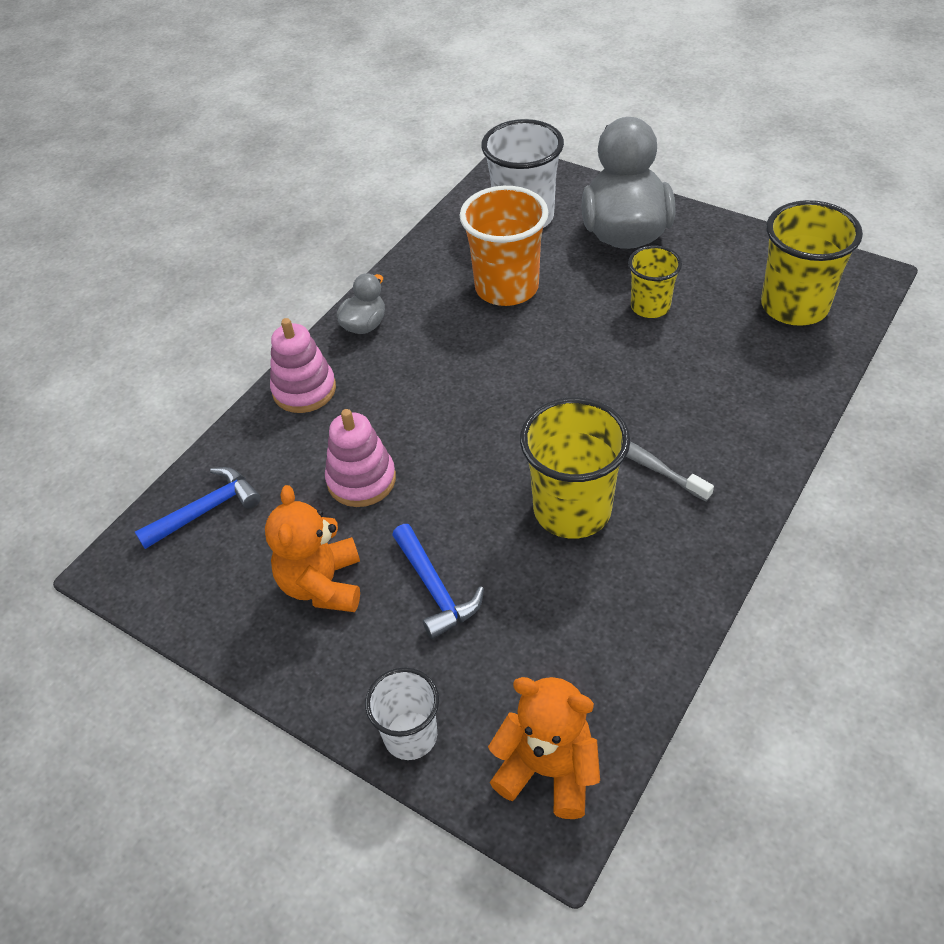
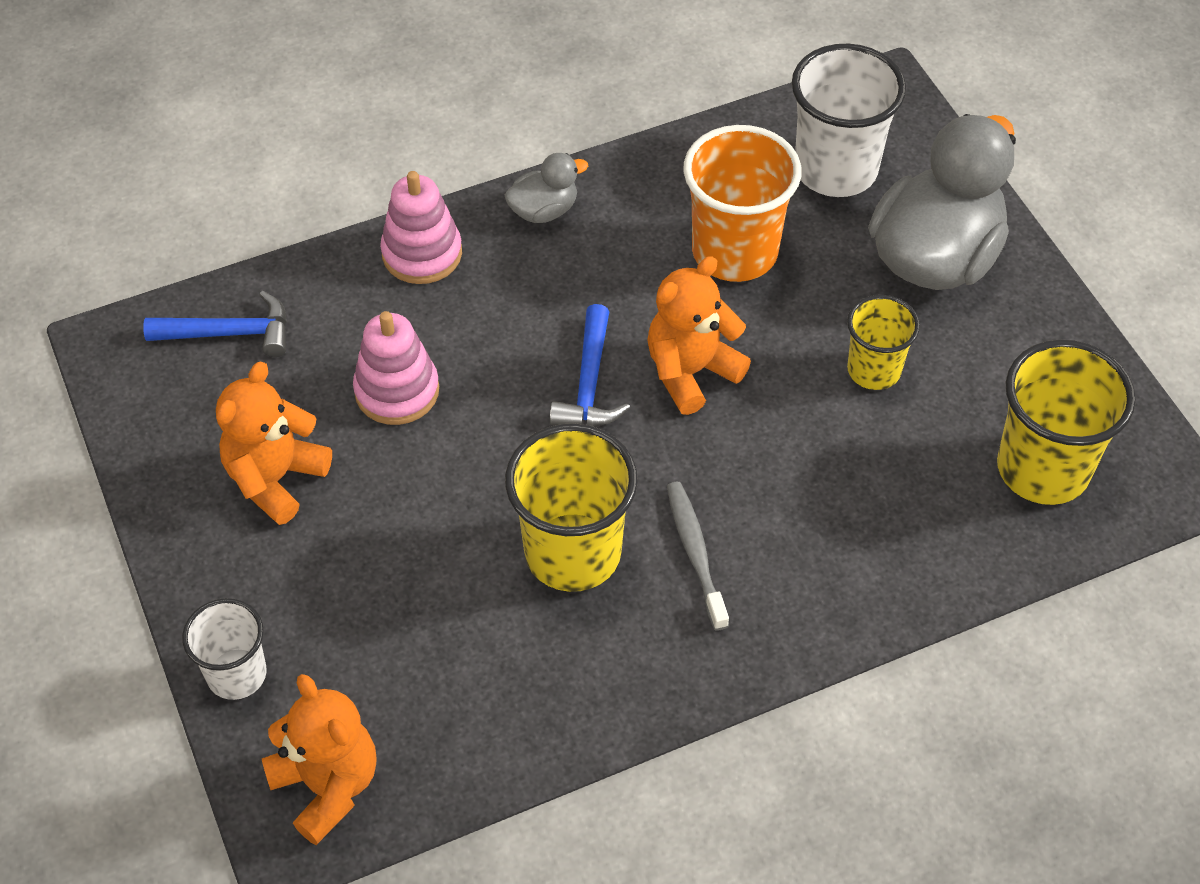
camera: 30 degrees right, 5 degrees up
(435, 589) = (372, 550): blue hammer -> blue hammer (589, 383)
(544, 365) = (691, 372): none -> orange teddy bear

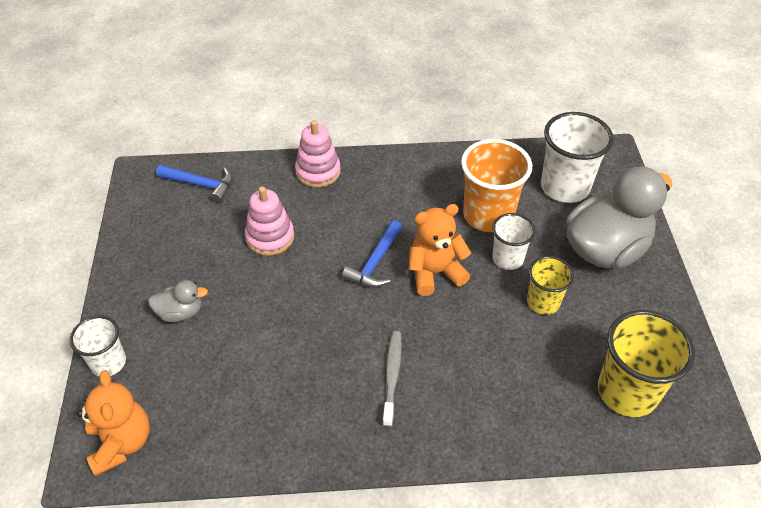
camera: 20 degrees right, 5 degrees down
(275, 478) = (184, 264): orange teddy bear -> none
(544, 210) = (392, 167): grey duck -> grey duck (180, 312)
(573, 553) = (322, 353): yellow cup -> none
(793, 315) = (507, 258): none -> white cup

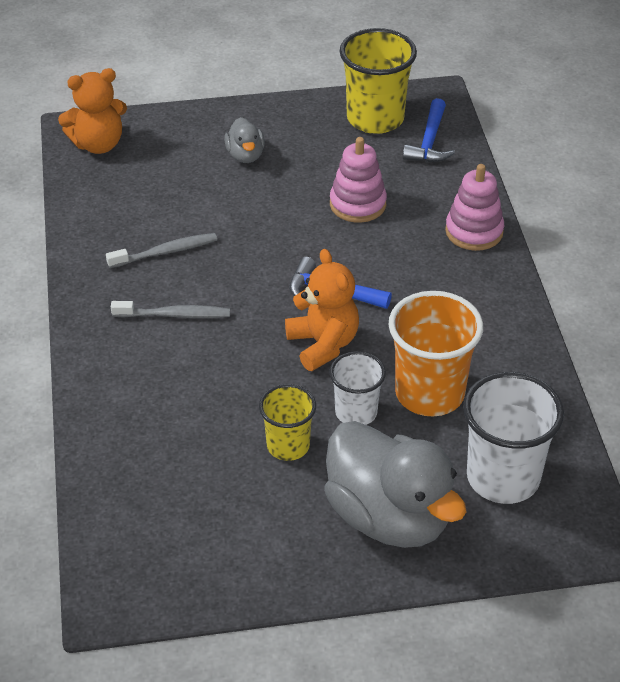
camera: 85 degrees right, 5 degrees down
(108, 362) = (183, 121): white cup -> none
(306, 382) = (165, 252): none -> grey toothbrush
(627, 391) = (159, 521): yellow cup -> yellow cup (375, 119)

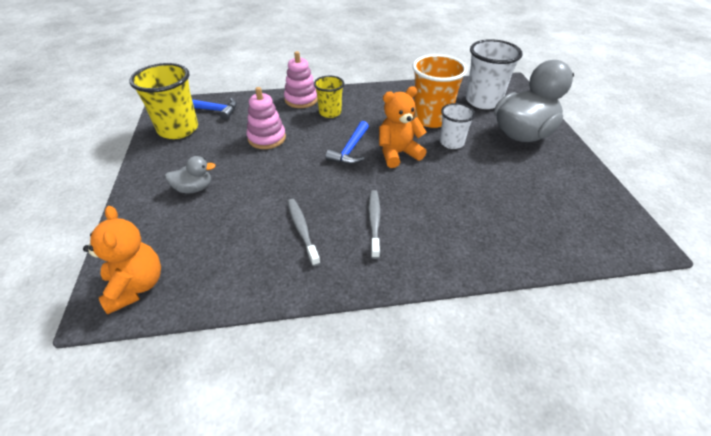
camera: 90 degrees left, 0 degrees up
(288, 446) = (485, 167): yellow cup -> yellow cup (330, 112)

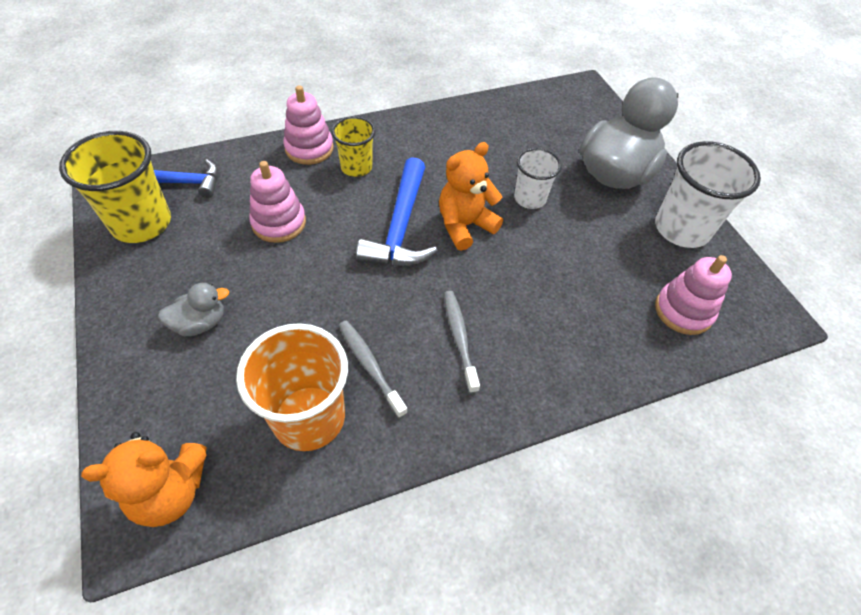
camera: 15 degrees left, 10 degrees up
(136, 286) = (170, 491): orange teddy bear -> orange teddy bear turned 105 degrees clockwise
(350, 150) = (400, 227): blue hammer -> blue hammer, size x1.52
(431, 118) = (495, 162): orange cup -> orange cup (309, 418)
(483, 101) = (556, 124): white cup -> white cup (681, 229)
(562, 228) = (683, 311): none -> pink stacking toy

